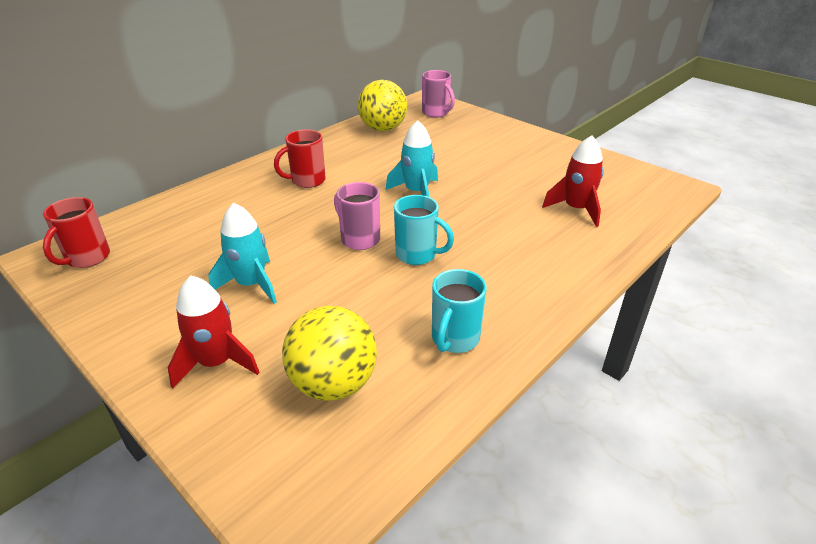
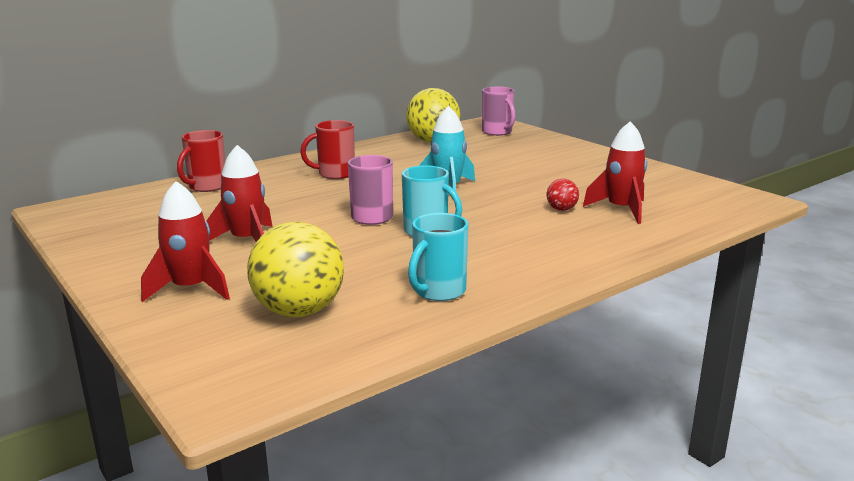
camera: 10 degrees right, 15 degrees down
(87, 258) = (96, 214): red mug -> red mug (206, 187)
(251, 284) = (247, 241): turquoise rocket -> red rocket
(525, 213) = (561, 209): none -> red ball

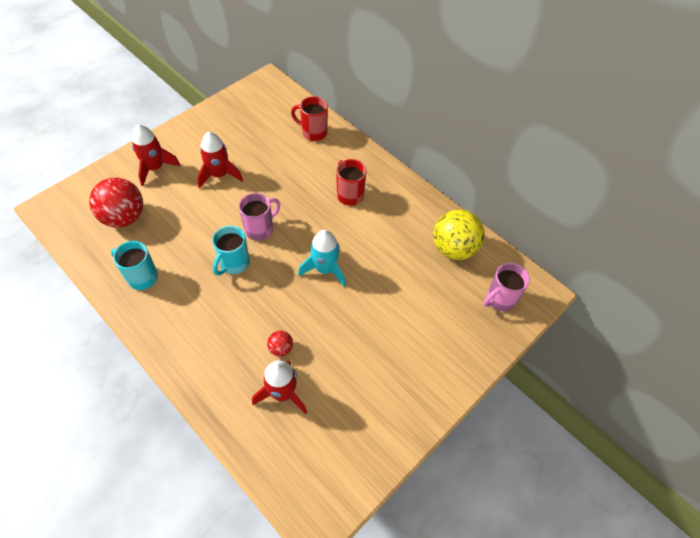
camera: 80 degrees right, 35 degrees up
(299, 311) = (124, 217): yellow ball -> red ball

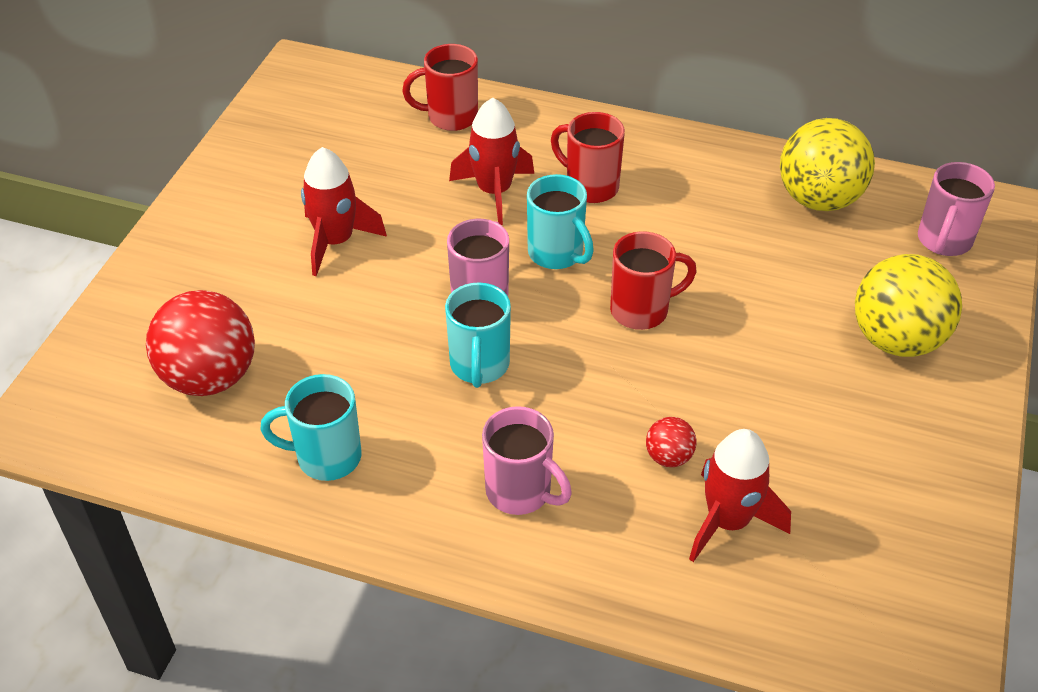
camera: 25 degrees left, 10 degrees down
(155, 168) = (203, 276): red rocket -> red rocket (494, 192)
(206, 333) = (521, 492): none -> pink mug
(308, 223) = (557, 254): none -> turquoise mug
(325, 269) = (642, 310): turquoise rocket -> red mug
(433, 341) = (896, 340): none -> yellow ball

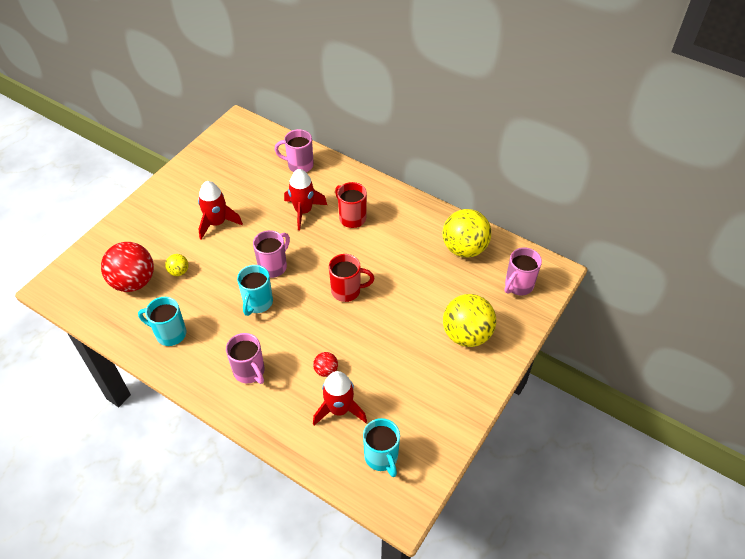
camera: 15 degrees right, 5 degrees up
(296, 341) = (179, 272): none -> yellow ball
(450, 117) = (299, 165): red mug -> pink mug
(557, 254) = (319, 252): turquoise mug -> turquoise mug (381, 457)

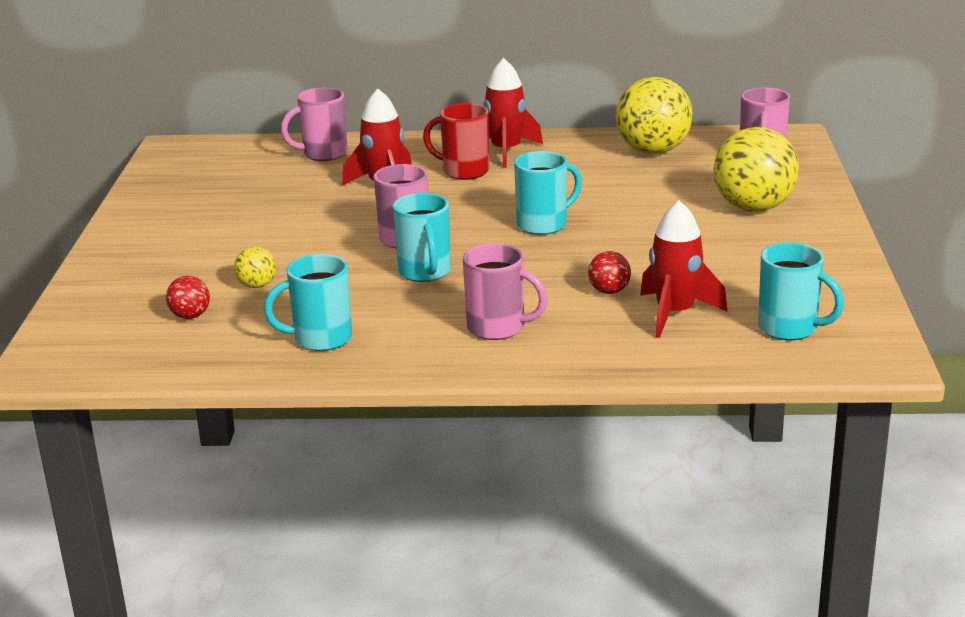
camera: 30 degrees left, 25 degrees down
(133, 282) = (190, 316): red ball -> red ball, size x0.46
(217, 223) = (261, 230): red rocket -> red rocket (506, 151)
(347, 291) = (544, 225): red mug -> turquoise mug

